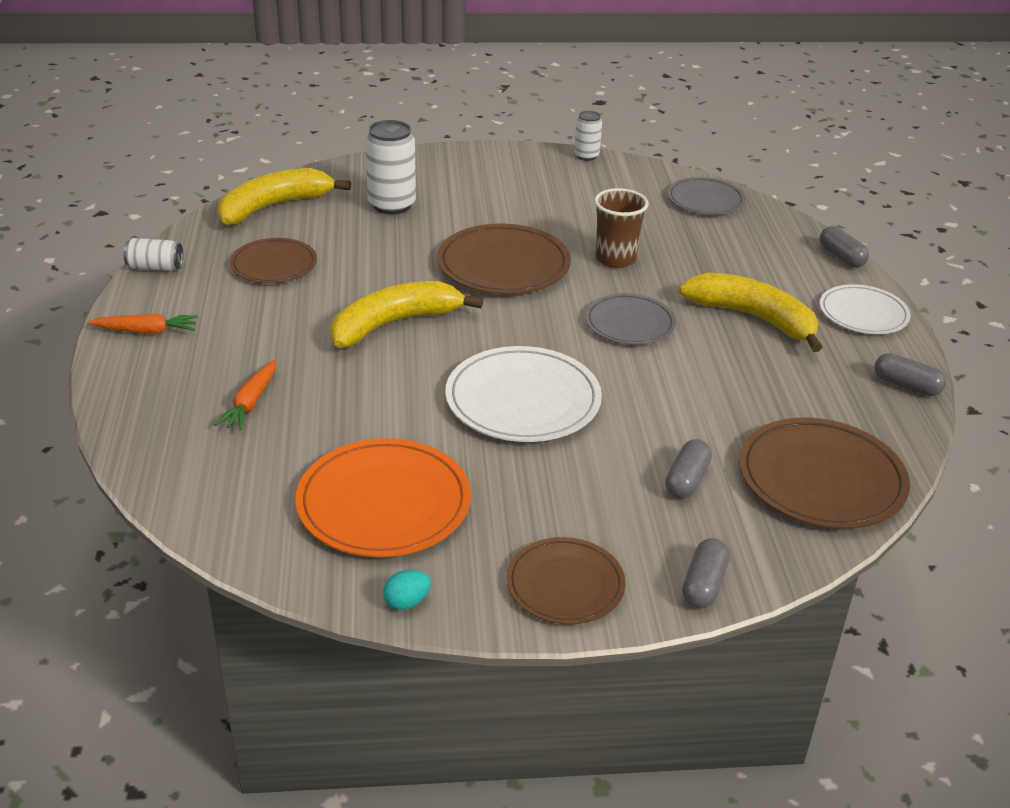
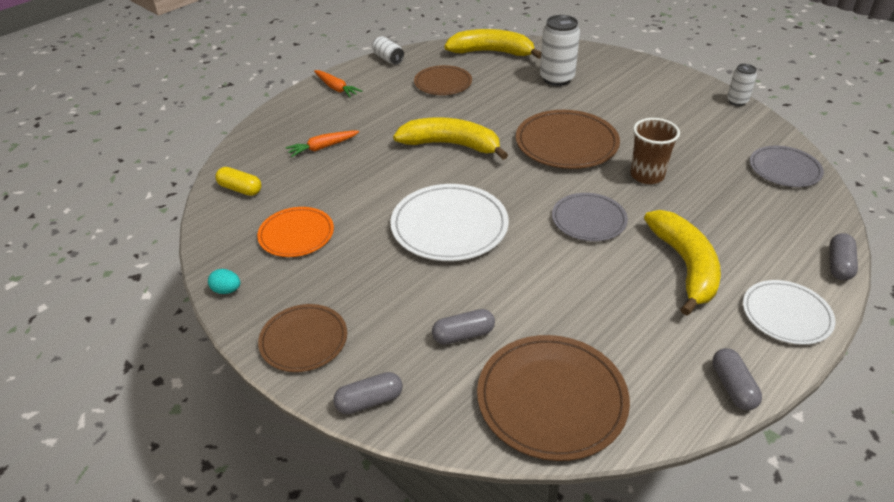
camera: 50 degrees right, 5 degrees up
(228, 502) = (240, 189): none -> yellow capsule
(384, 503) = (296, 234): orange plate -> orange plate, size x0.64

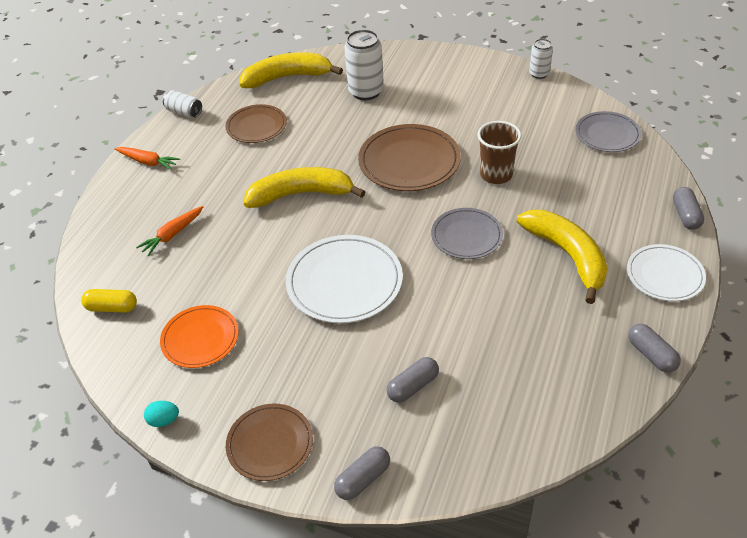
camera: 20 degrees left, 5 degrees up
(551, 399) = (516, 419): brown plate -> none

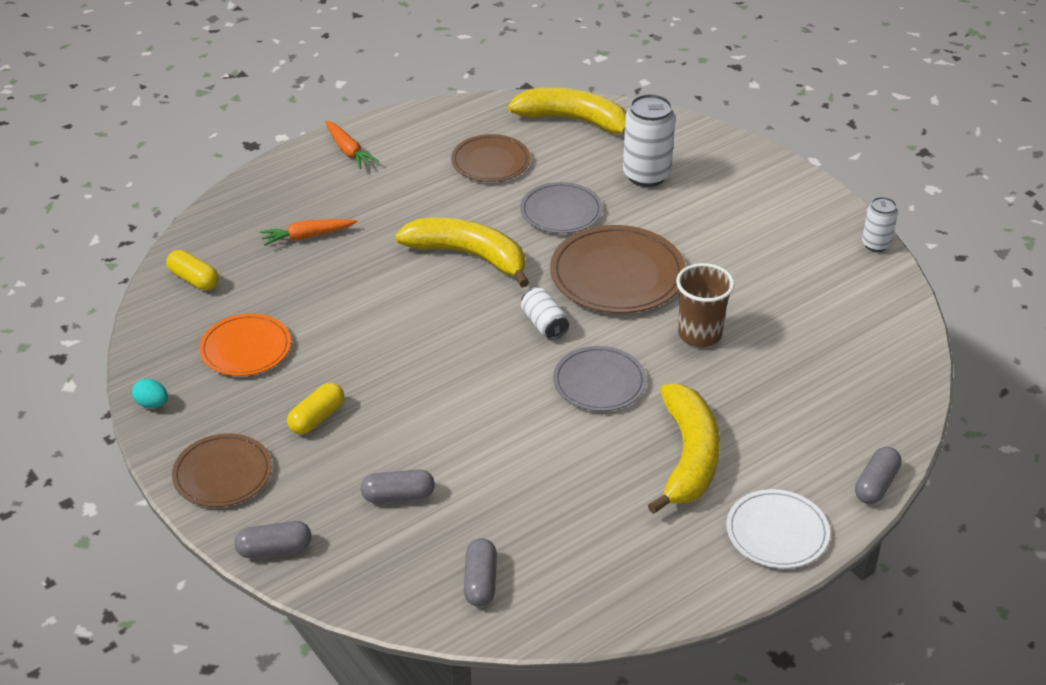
camera: 30 degrees right, 5 degrees down
(184, 112) = (430, 113): white can -> white can (544, 324)
(301, 362) = (317, 418): none -> yellow capsule
(344, 282) = (428, 365): white plate -> none
(607, 134) = (882, 352): grey plate -> grey plate (561, 211)
(651, 355) = (671, 599): grey capsule -> grey capsule (480, 582)

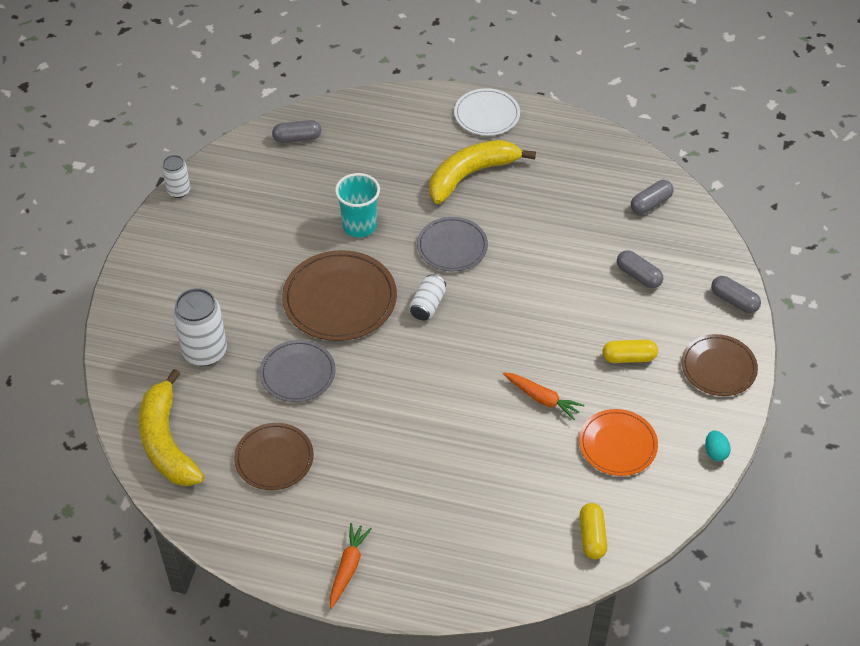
camera: 130 degrees left, 10 degrees up
(307, 236) = (476, 506): orange carrot -> orange carrot (542, 398)
(468, 256) = (400, 392): yellow banana -> none
(699, 334) = (359, 226): brown cup -> turquoise cup
(876, 485) = (410, 95): grey capsule -> grey capsule (297, 138)

